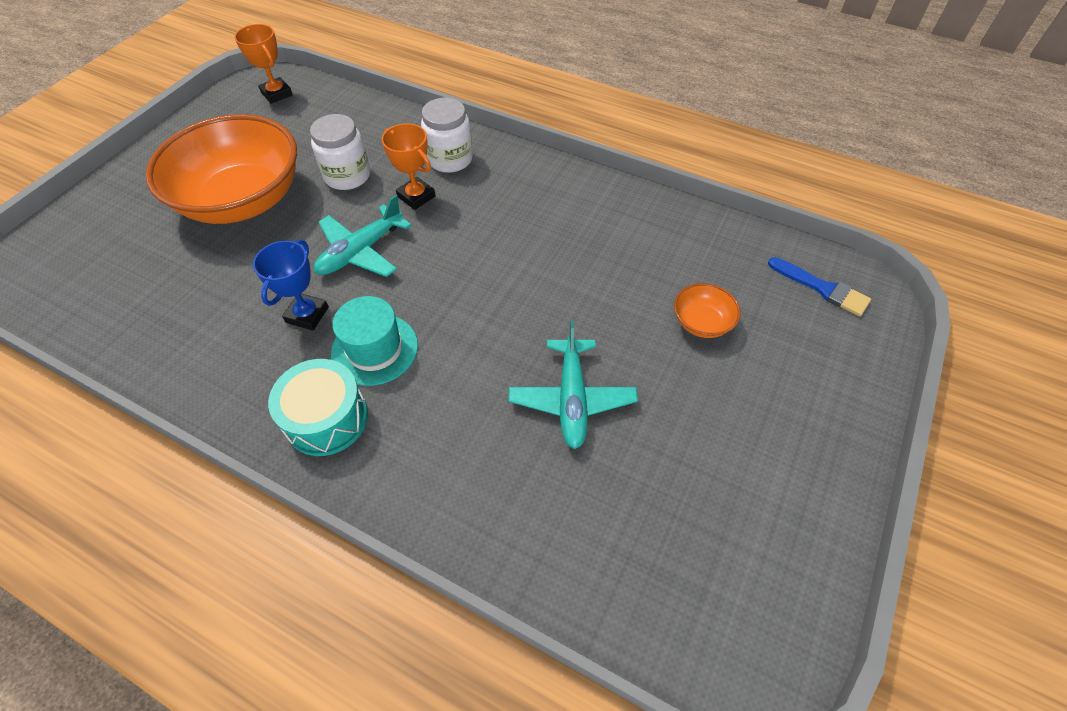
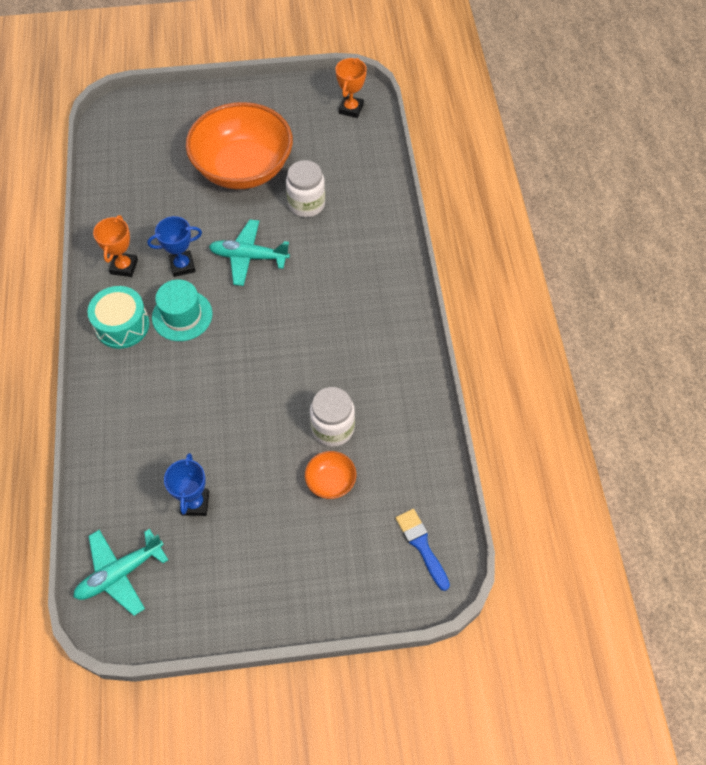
camera: 55 degrees right, 5 degrees up
(416, 196) = (318, 253): orange trophy -> orange trophy (124, 267)
(450, 159) = (369, 248): white jar -> white jar (333, 428)
(572, 399) = (217, 438): turquoise plane -> turquoise plane (120, 573)
(645, 467) = (195, 503): none -> blue trophy
(822, 288) = (421, 545): blue brush -> blue brush turned 150 degrees clockwise

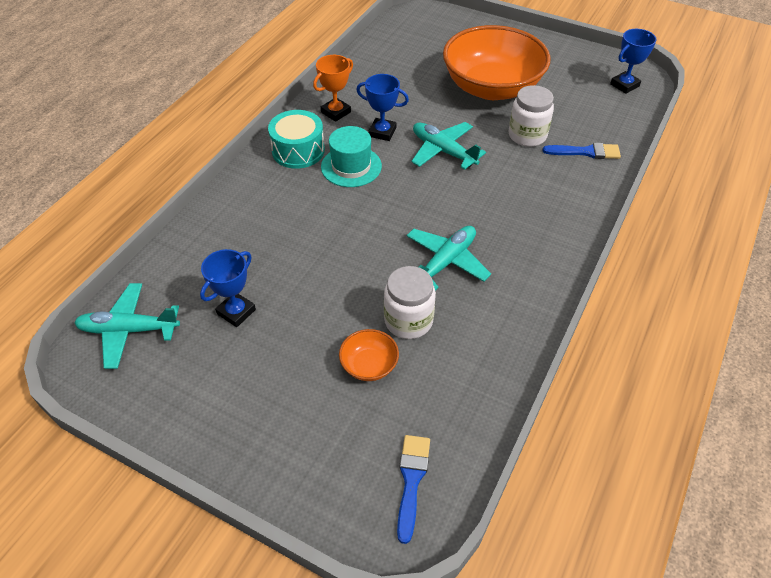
camera: 35 degrees right, 10 degrees down
(324, 361) = (445, 262): none -> turquoise plane
(351, 109) = (624, 85): orange trophy -> blue trophy
(363, 196) = (586, 152): none -> blue brush

